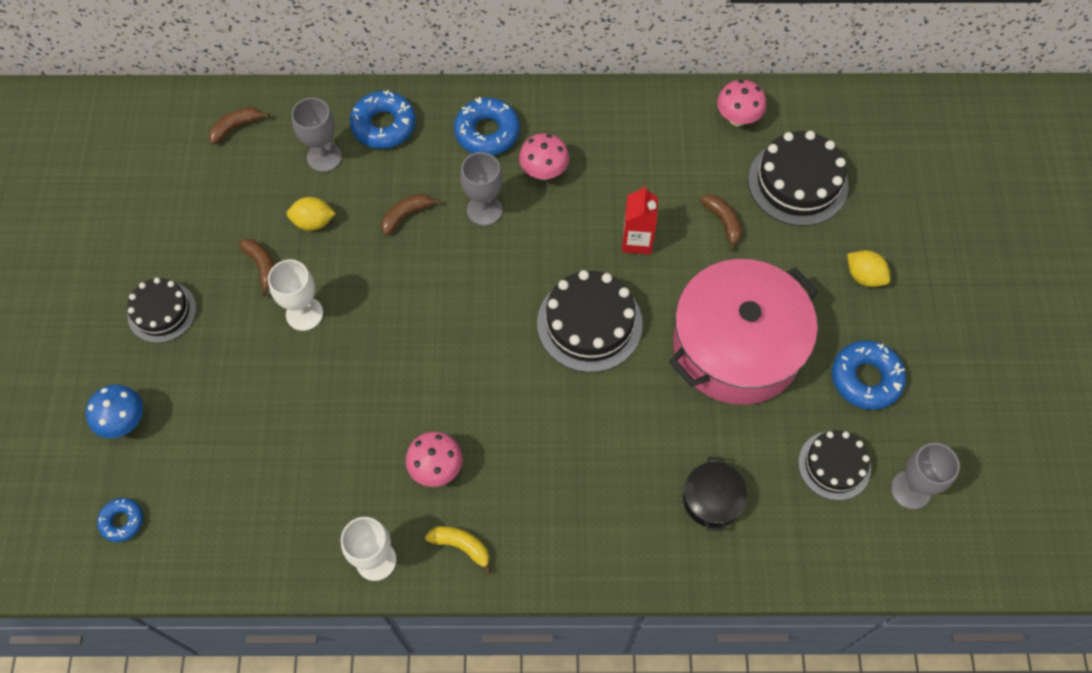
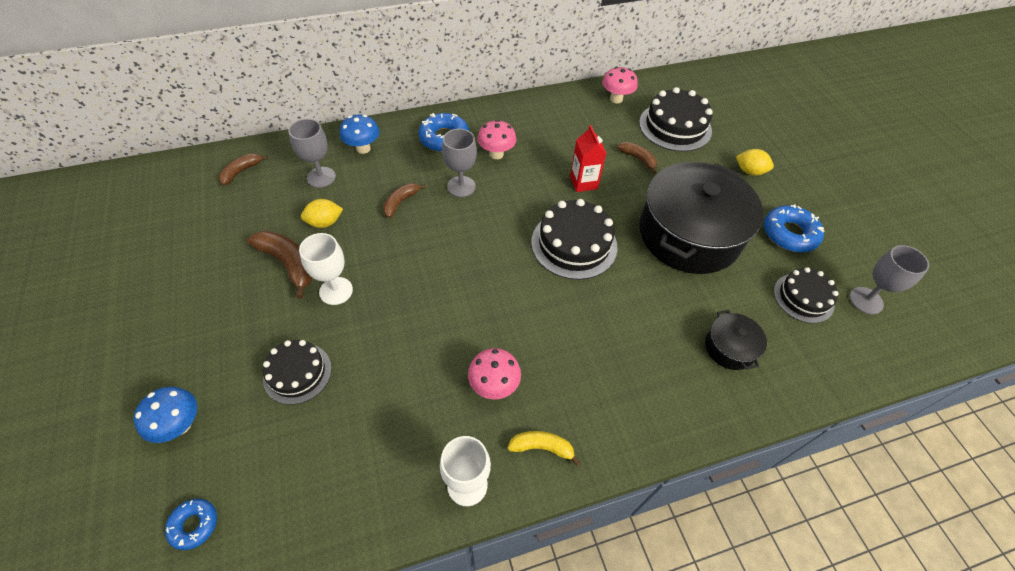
camera: 20 degrees left, 10 degrees down
(162, 312) = (202, 320): black cake -> black cake (297, 373)
(262, 266) = (288, 264): brown banana -> brown banana, size x1.62
(384, 125) = (363, 148): blue donut -> blue mushroom
(736, 346) = (689, 234): pink pot -> black pot

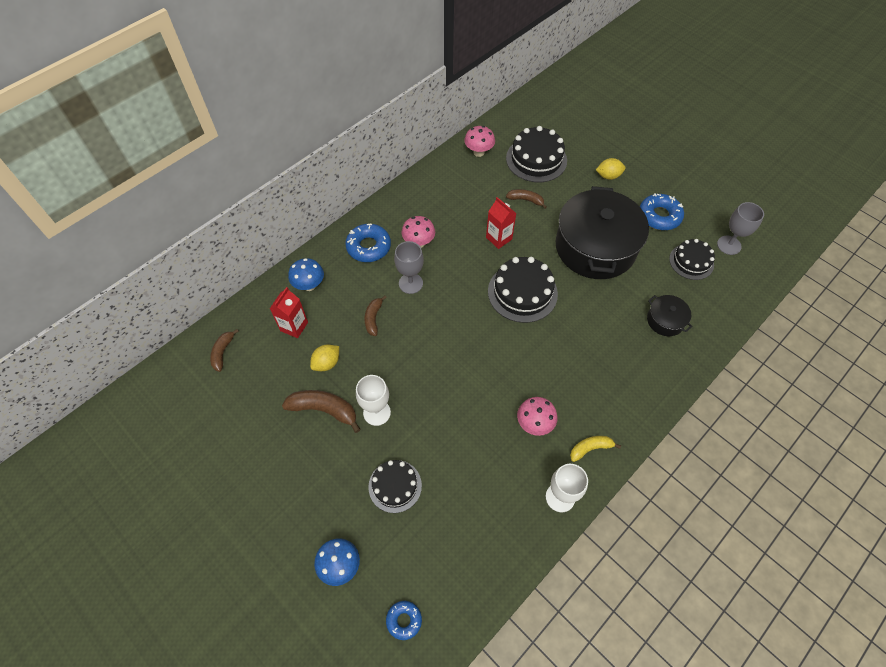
camera: 25 degrees left, 5 degrees up
(321, 177) = (294, 326): grey goblet -> red carton

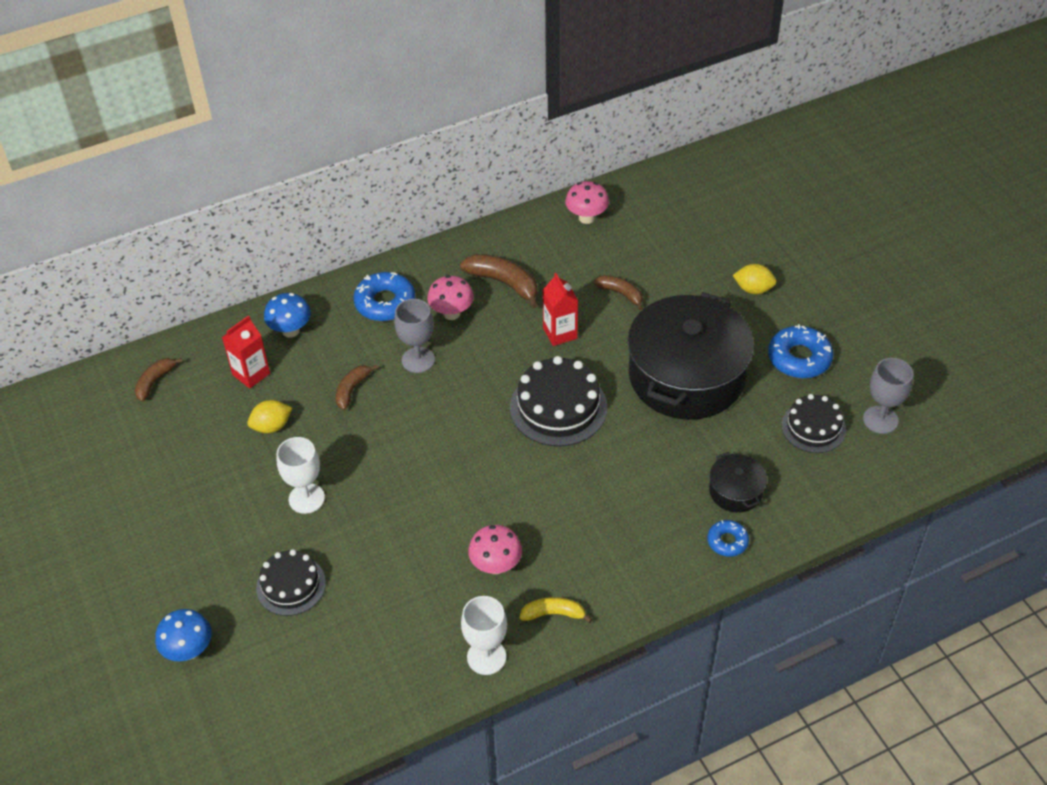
camera: 20 degrees right, 10 degrees down
(324, 410) = (245, 478): brown banana -> brown banana (504, 283)
(404, 620) = (235, 730): blue donut -> blue donut (727, 541)
(536, 159) = (662, 244): black cake -> none

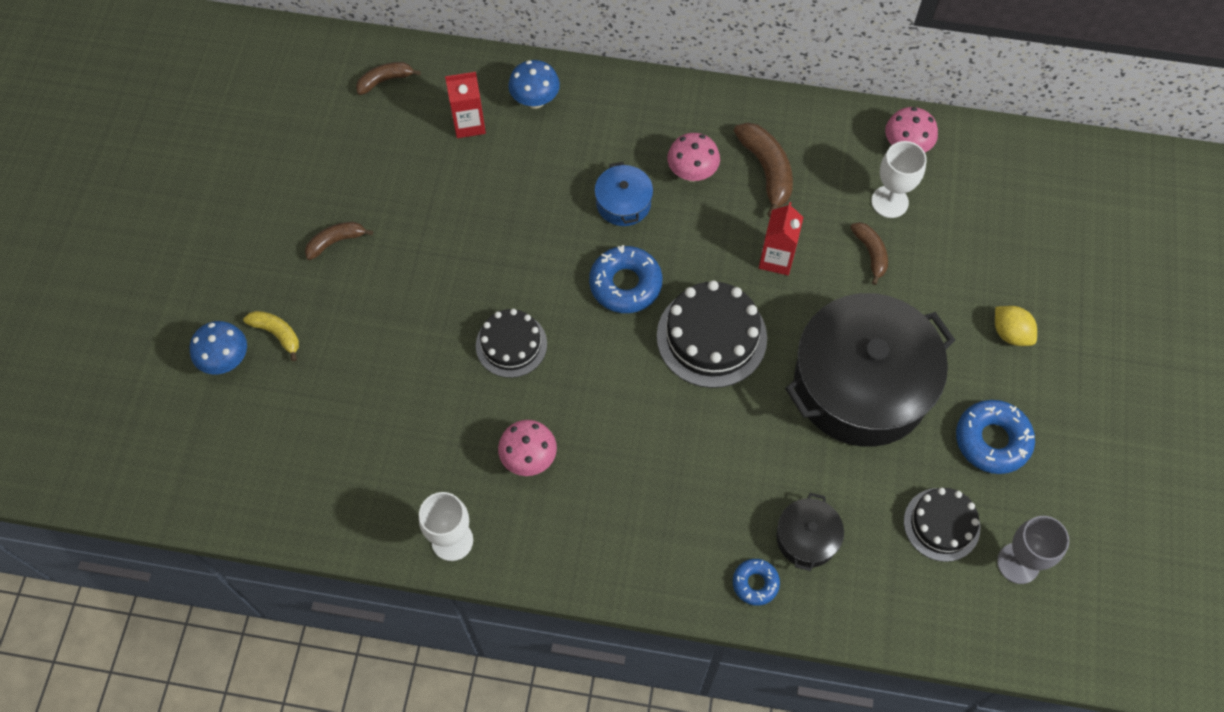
camera: 35 degrees right, 15 degrees up
(272, 426) = (447, 189): yellow lemon -> none
(291, 585) = (347, 356): black cake -> black cake (511, 344)
(306, 498) = (422, 281): white goblet -> white goblet (889, 202)
(352, 389) = (542, 196): brown banana -> brown banana (336, 242)
(385, 303) = (640, 123): blue donut -> blue donut (625, 284)
(418, 360) = (623, 203): grey goblet -> blue pot
(553, 614) = (541, 541): yellow banana -> yellow banana (277, 334)

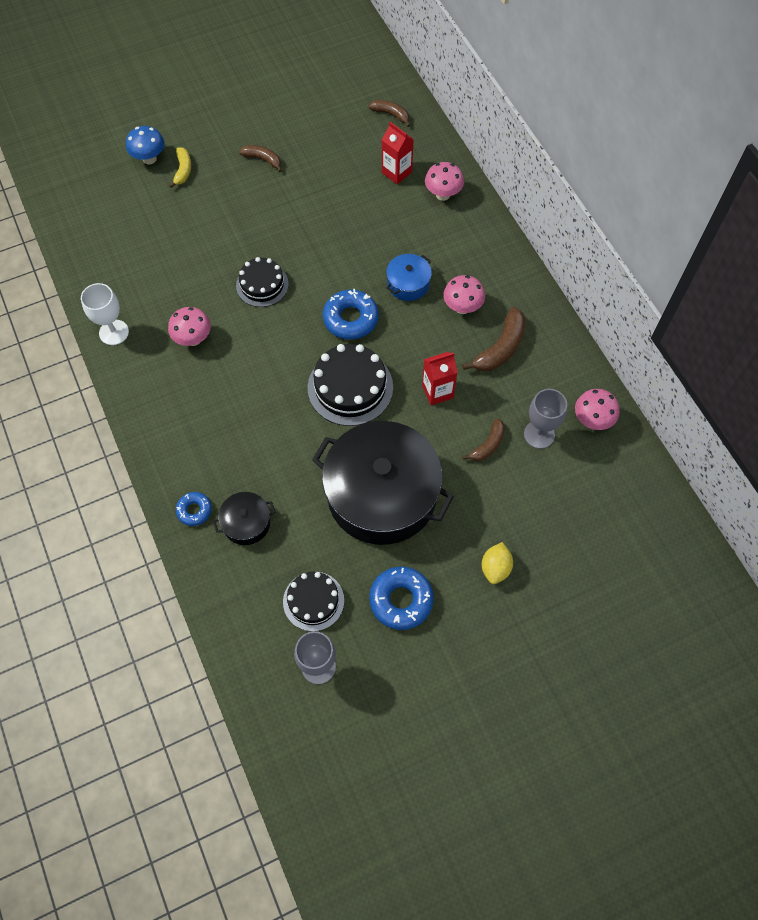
camera: 55 degrees right, 0 degrees up
(535, 100) = (443, 194): blue mushroom -> pink mushroom
(889, 202) = (539, 434): white goblet -> grey goblet

